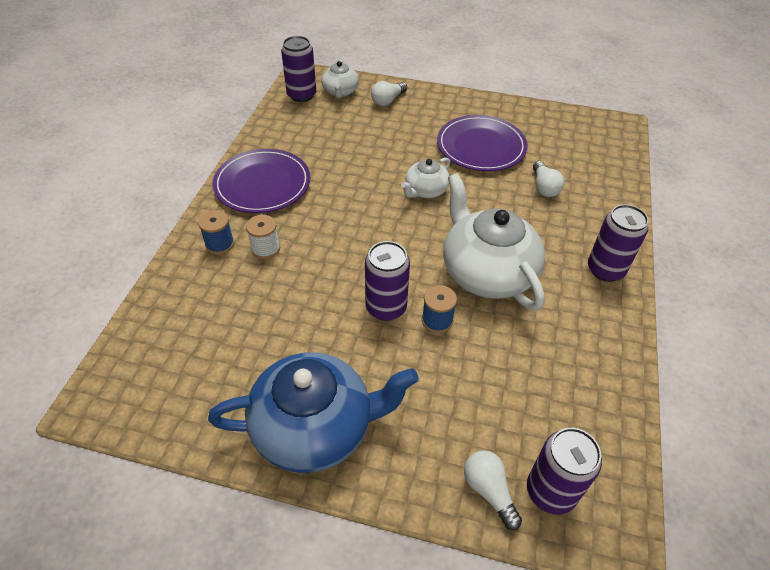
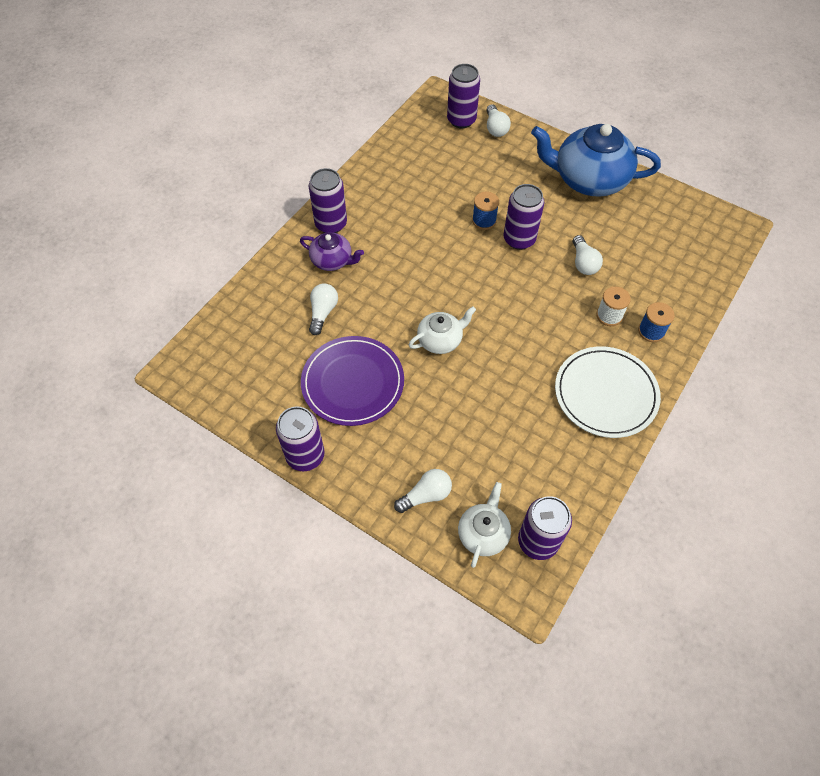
camera: 160 degrees left, 10 degrees up
(262, 184) = (605, 394): purple plate -> white plate
(302, 298) = (583, 263): none -> white light bulb
(484, 102) = (305, 456): none -> purple can
(486, 272) = (427, 246): white teapot -> none
(572, 233) = (332, 260): none -> purple teapot

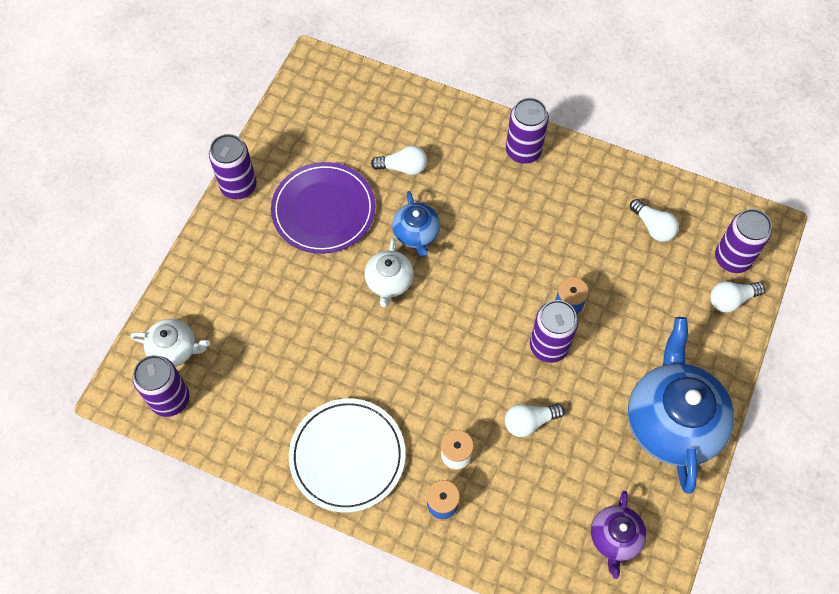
camera: 80 degrees right, 5 degrees up
(332, 260) = (473, 162): purple teapot -> purple teapot (615, 538)
(395, 312) = (416, 234): none -> blue teapot
(426, 495) = (209, 294): white light bulb -> white light bulb (653, 227)
(440, 340) = (389, 282): white teapot -> white teapot turned 45 degrees clockwise

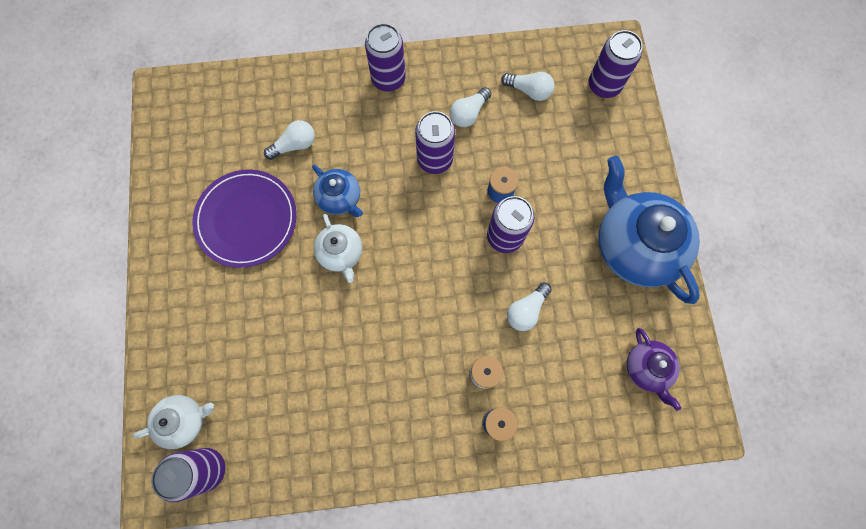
camera: 30 degrees left, 10 degrees up
(238, 186) = (156, 238): purple can -> purple can (435, 159)
(347, 456) = (394, 428): white plate -> none
(731, 300) = (622, 120): white light bulb -> white light bulb (468, 113)

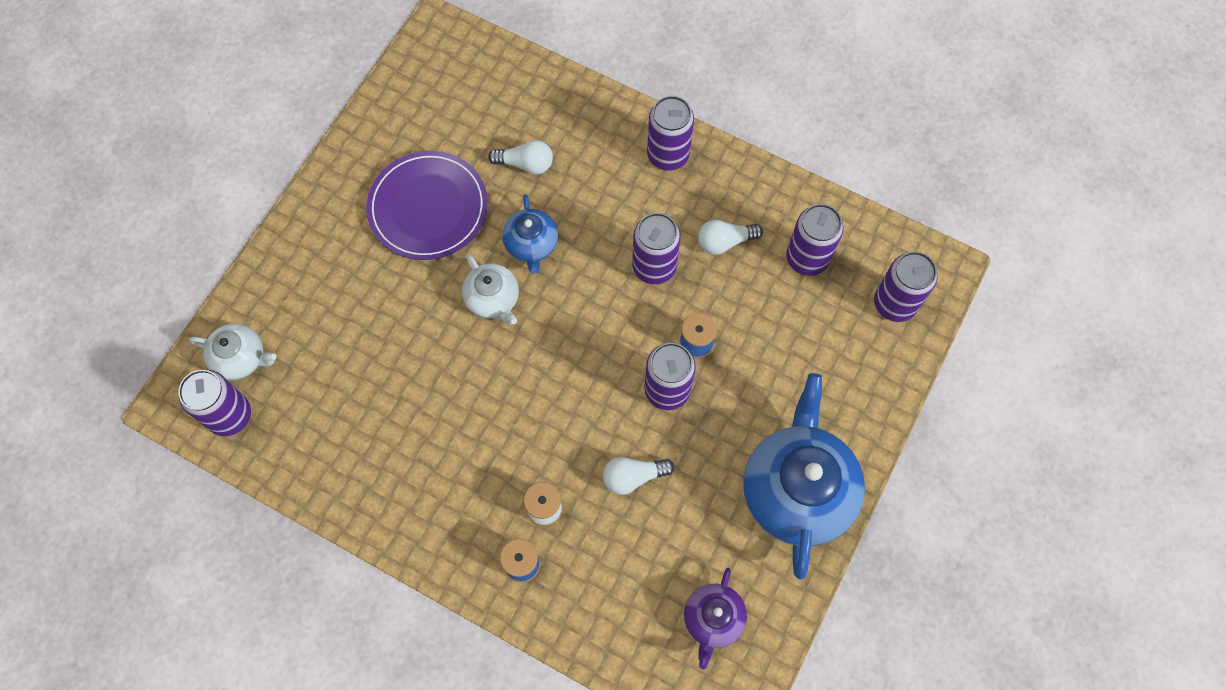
camera: 35 degrees right, 5 degrees down
(341, 253) = (493, 299): white teapot -> white teapot turned 45 degrees counterclockwise
(529, 91) = (807, 258): white light bulb -> purple can

